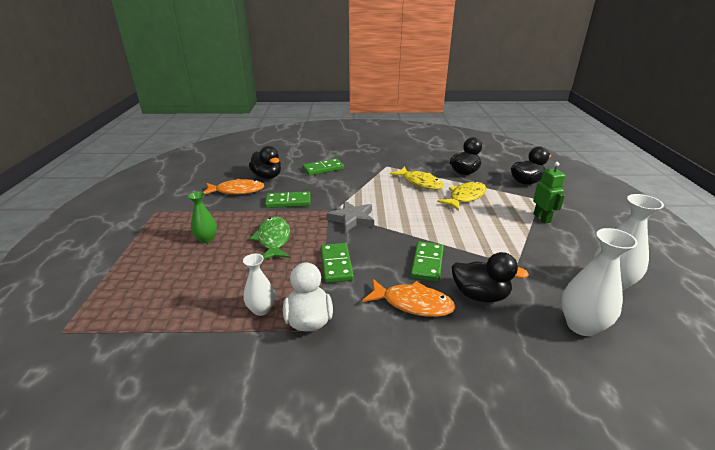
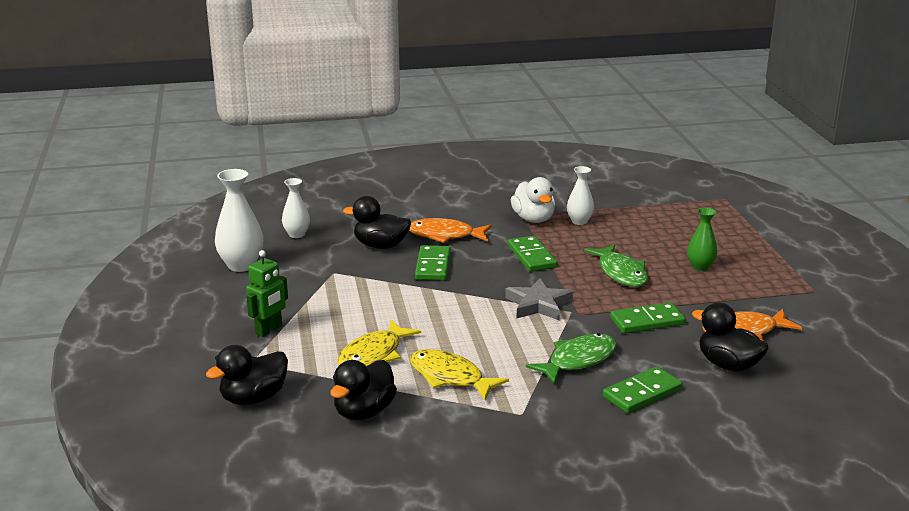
camera: 170 degrees right, 5 degrees down
(346, 185) = (578, 360): none -> green fish
(542, 218) = (269, 330): green robot -> green robot turned 120 degrees counterclockwise
(581, 325) = (297, 234): white vase -> white vase, size x0.62

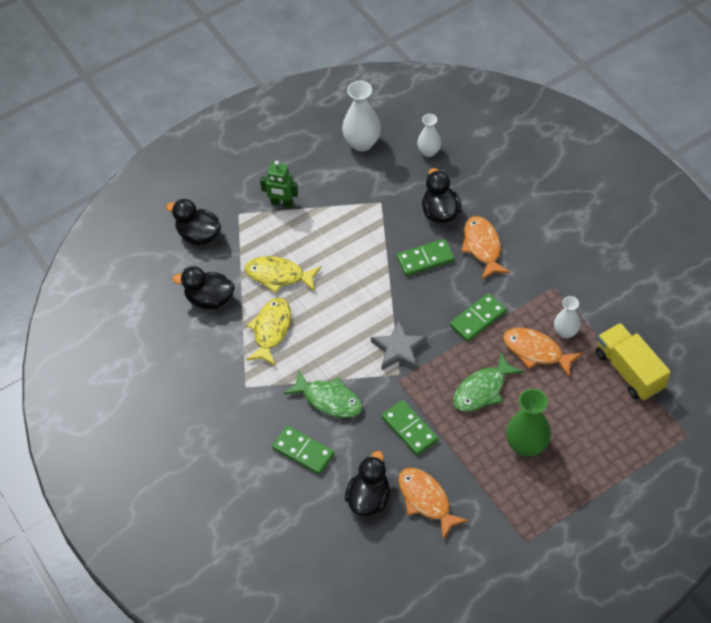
camera: 70 degrees right, 30 degrees up
(533, 219) = (550, 297): white duck -> none
(592, 238) = (536, 351): none -> orange fish
(642, 205) = (629, 371): none -> yellow truck
(700, 266) = (526, 445): green vase -> green vase, size x1.61

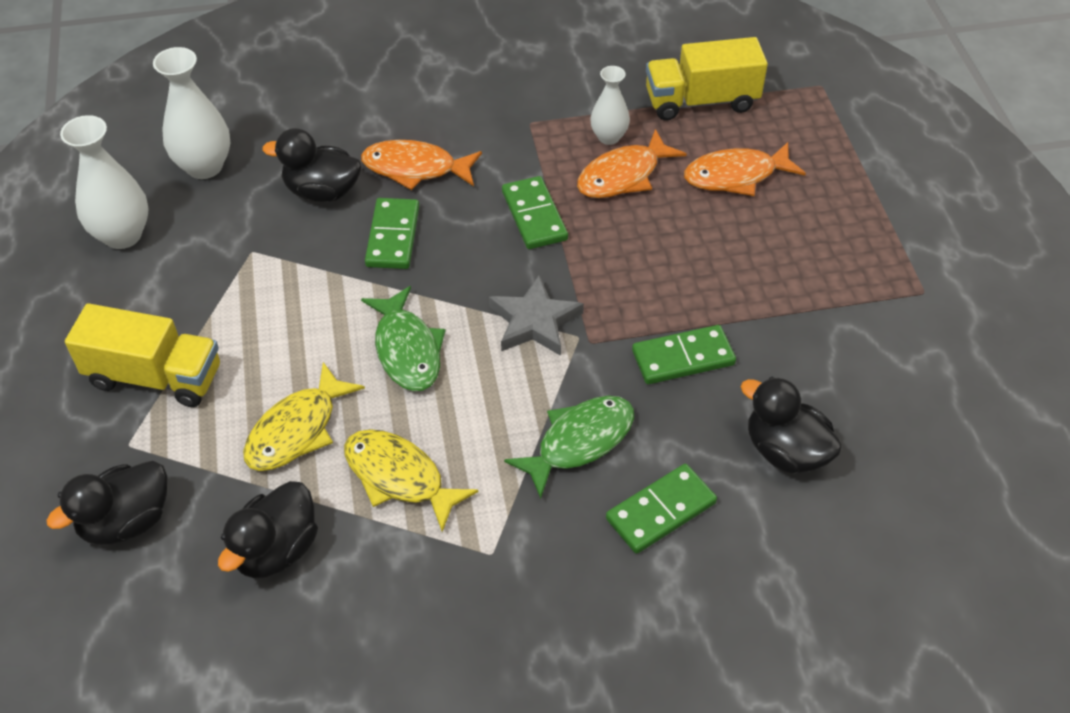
camera: 70 degrees left, 5 degrees down
(281, 203) = (155, 376): green robot -> yellow truck
(426, 500) = (816, 380): orange fish -> orange fish (736, 176)
(429, 151) = (204, 166): white vase -> white vase, size x1.61
(482, 390) = (657, 252): green fish -> green fish (407, 350)
(526, 445) = (770, 238): green vase -> none

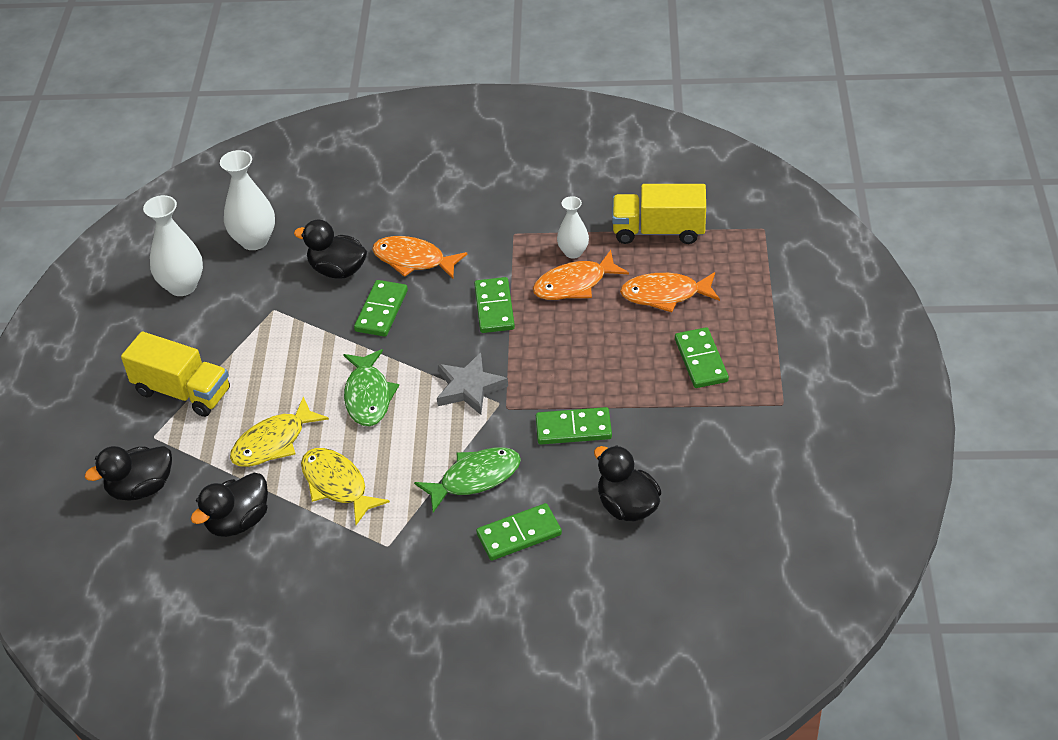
camera: 15 degrees right, 5 degrees down
(807, 250) = (701, 360): none -> green domino

